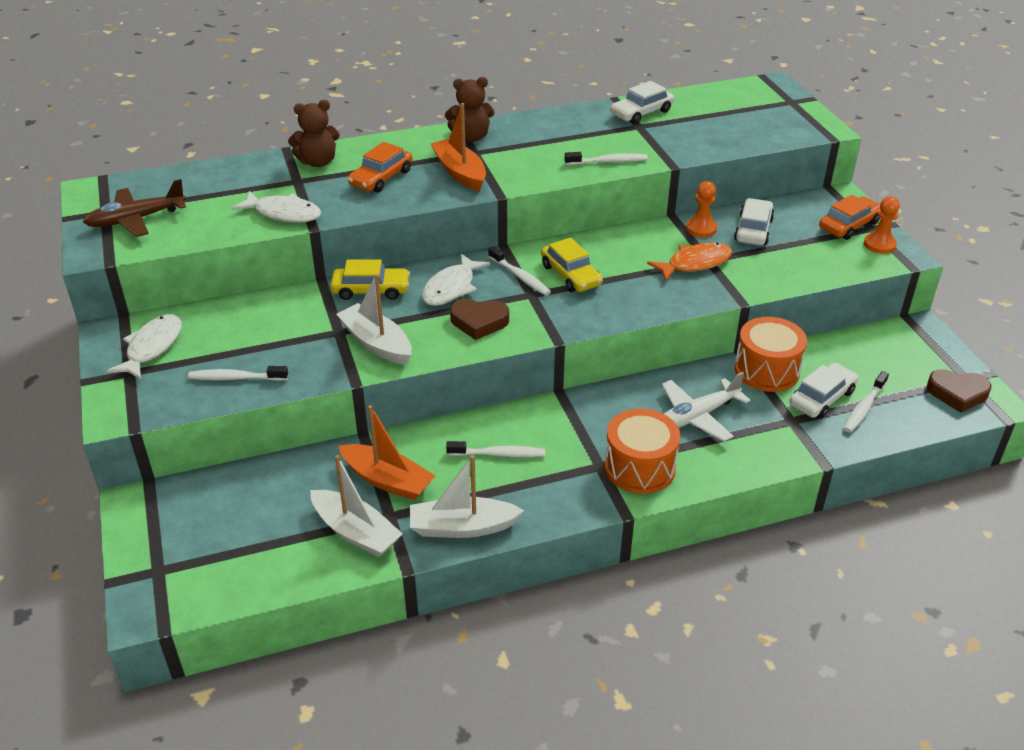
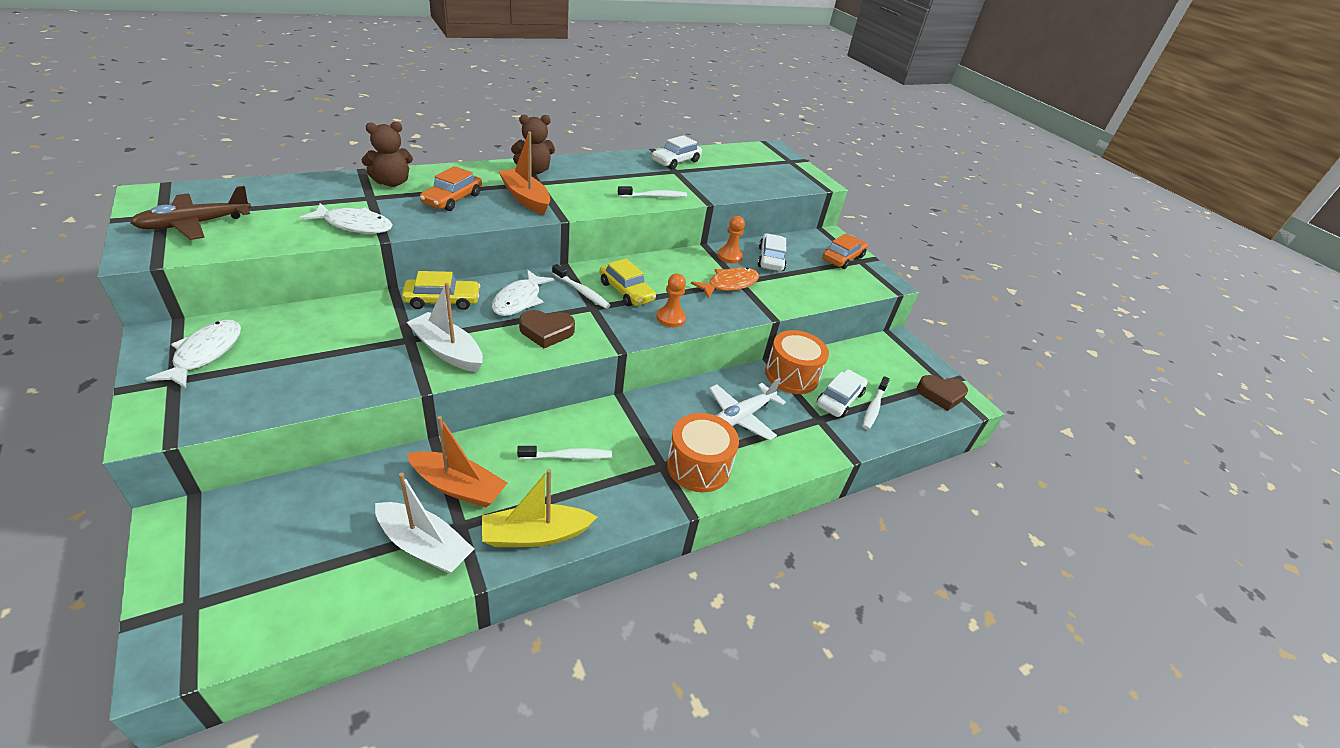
camera: 15 degrees left, 0 degrees up
(235, 378) = (296, 386): white toothbrush -> none
(462, 527) = (535, 535): white boat -> yellow boat
(879, 244) = (868, 274): orange pawn -> orange pawn (670, 318)

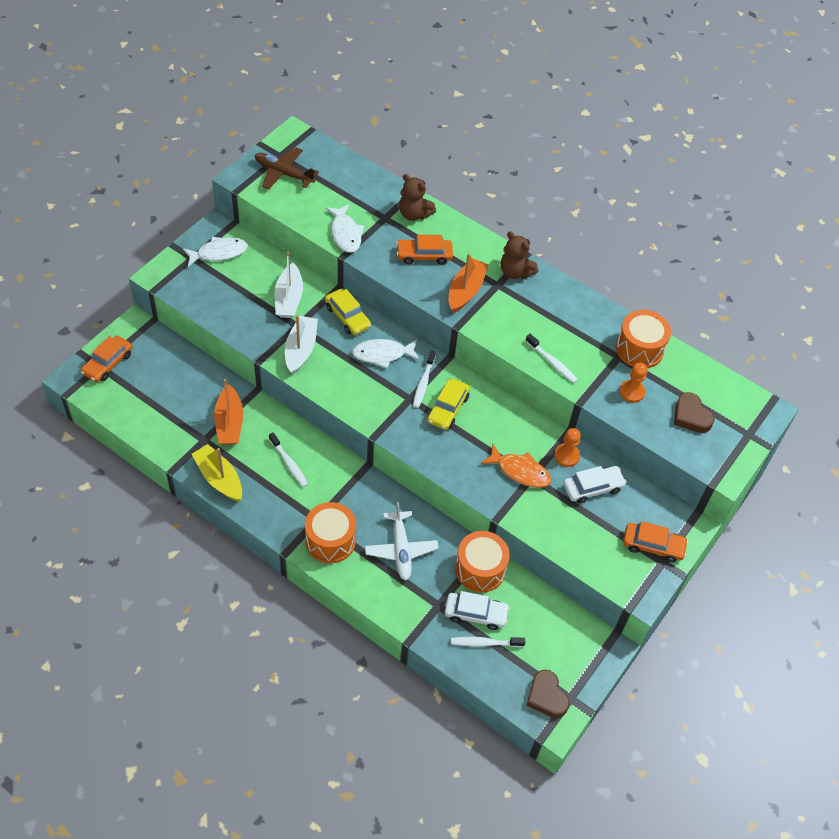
camera: 65 degrees right, 15 degrees up
(200, 590) = (108, 363): none -> orange car
(424, 546) = (181, 432): white boat -> white boat (289, 299)
(546, 332) = (360, 387): brown heart -> brown heart (691, 416)
(670, 318) = (436, 450): orange pawn -> orange pawn (631, 392)
(676, 161) = (639, 349): white car -> orange drum
(741, 417) = (401, 549): white plane -> white plane turned 120 degrees counterclockwise

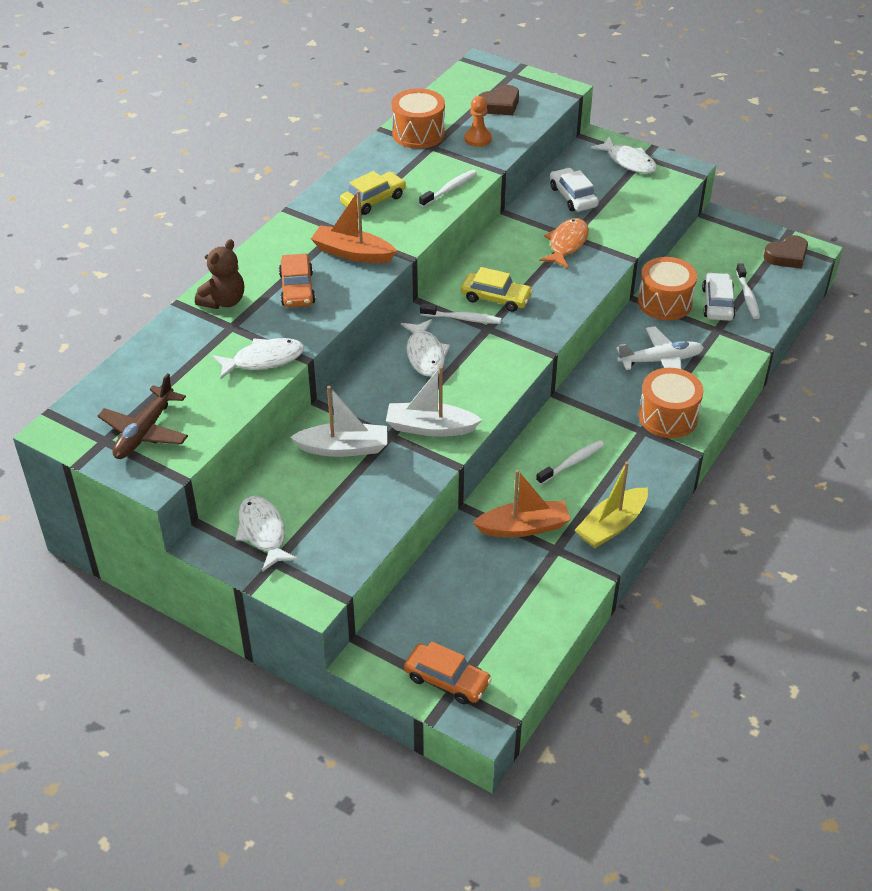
camera: 90 degrees left, 10 degrees down
(347, 317) = (368, 390): yellow car -> yellow car (373, 200)
(515, 272) = (317, 217): brown teddy bear -> none
(566, 456) = (538, 213): orange pawn -> none
(653, 545) = (628, 161): orange car -> white fish

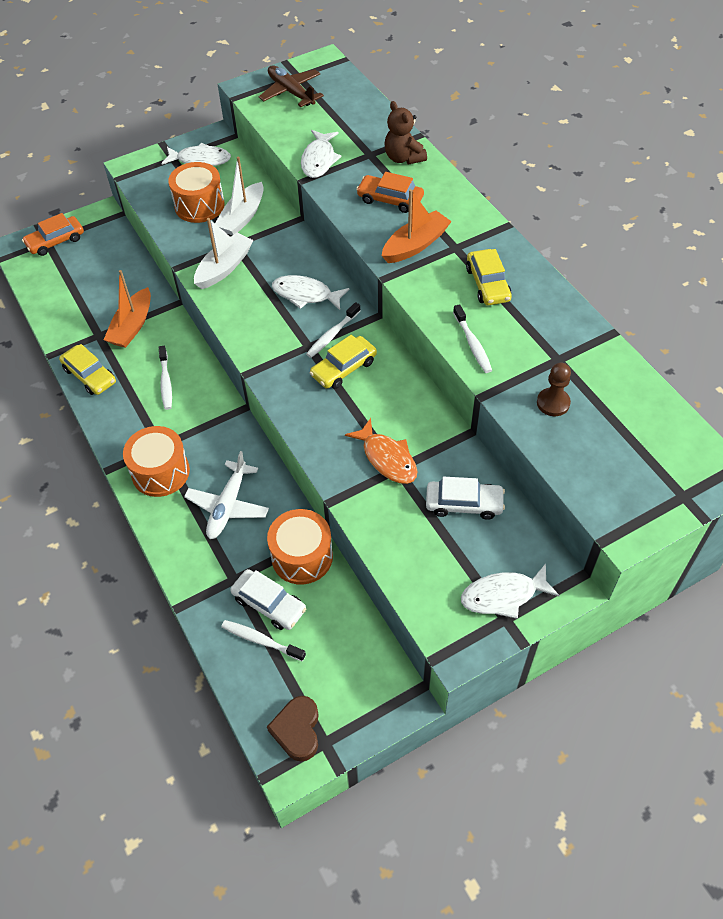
camera: 120 degrees right, 10 degrees up
(418, 133) = (589, 358): orange drum -> orange drum (199, 205)
(478, 139) = (553, 403): orange pawn -> brown pawn
(499, 105) = (615, 452): brown heart -> none
(611, 526) = (90, 375): yellow boat -> yellow car

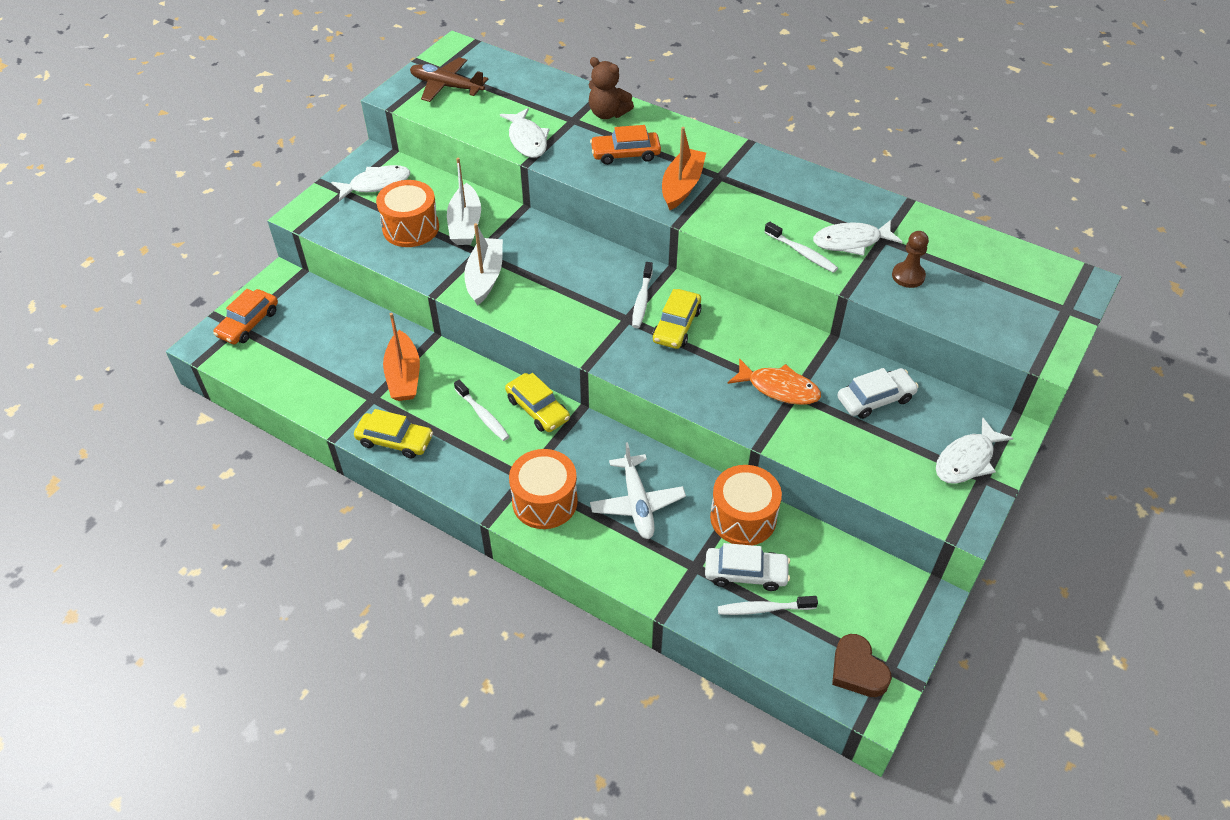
camera: 30 degrees left, 5 degrees down
(305, 295) = (587, 274): white fish -> white fish (851, 242)
(487, 284) = (773, 198): yellow car -> yellow car (537, 409)

